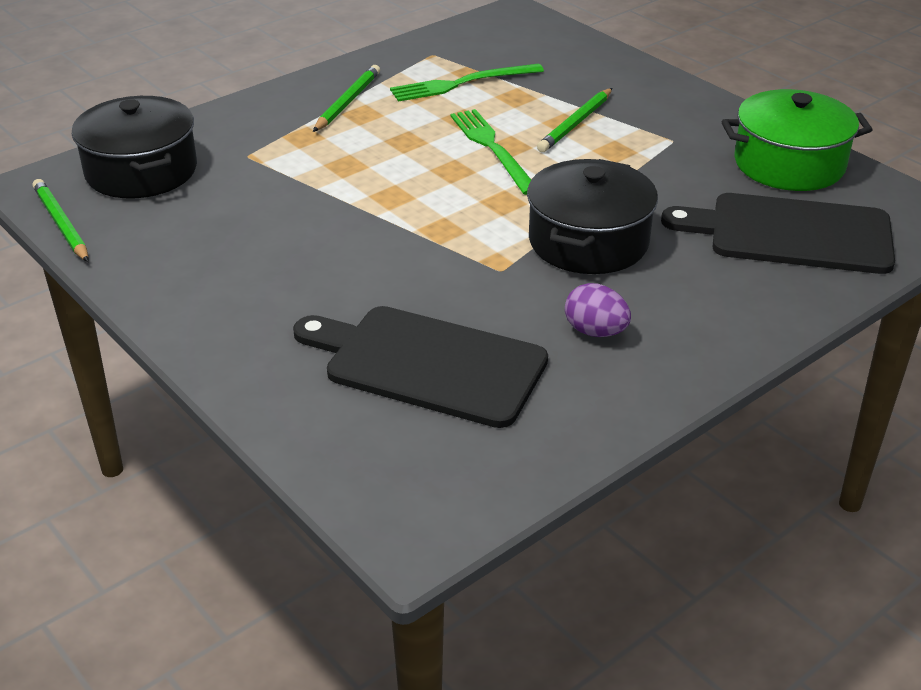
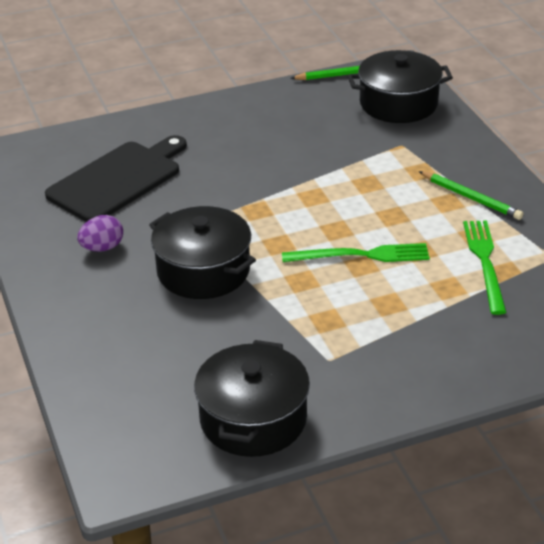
camera: 110 degrees right, 0 degrees up
(575, 123) = (384, 310): green pencil -> none
(789, 164) = (253, 419): green pot -> black pot
(791, 234) = (150, 378): black cutting board -> none

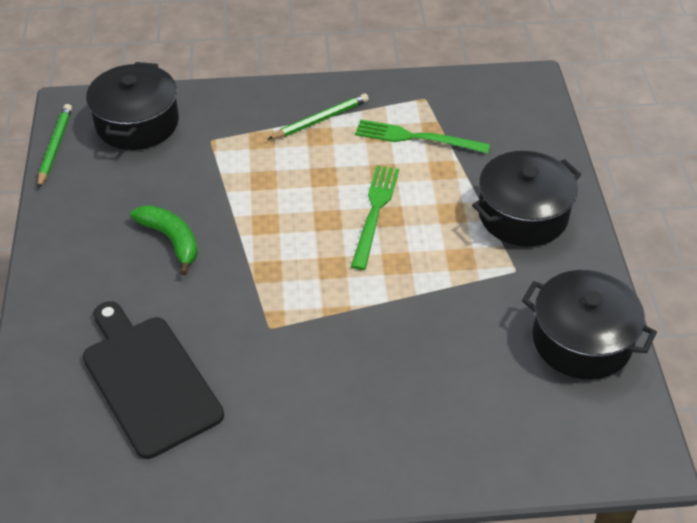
camera: 75 degrees left, 10 degrees up
(102, 248) = (275, 416): purple egg -> none
(203, 271) = (352, 334): black pot -> black pot (523, 214)
(268, 154) = (171, 240): none -> green banana

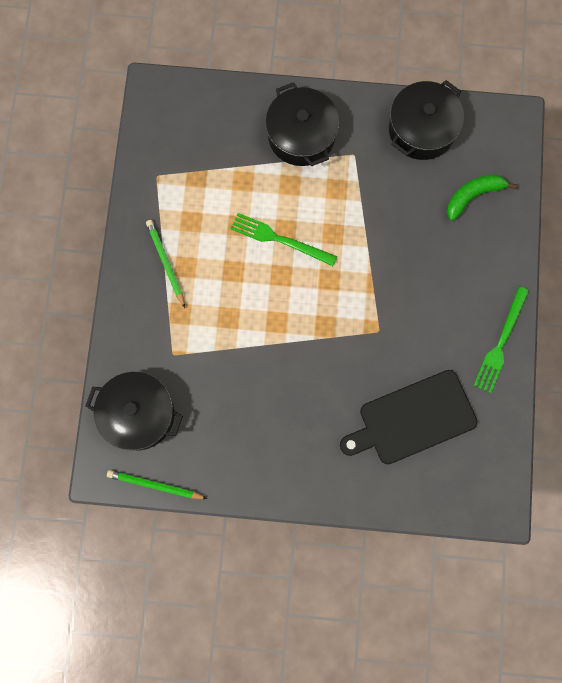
camera: 80 degrees left, 30 degrees up
(171, 240) = (281, 394): green banana -> green banana (473, 196)
(416, 138) = (203, 192): green fork -> green fork (501, 343)

